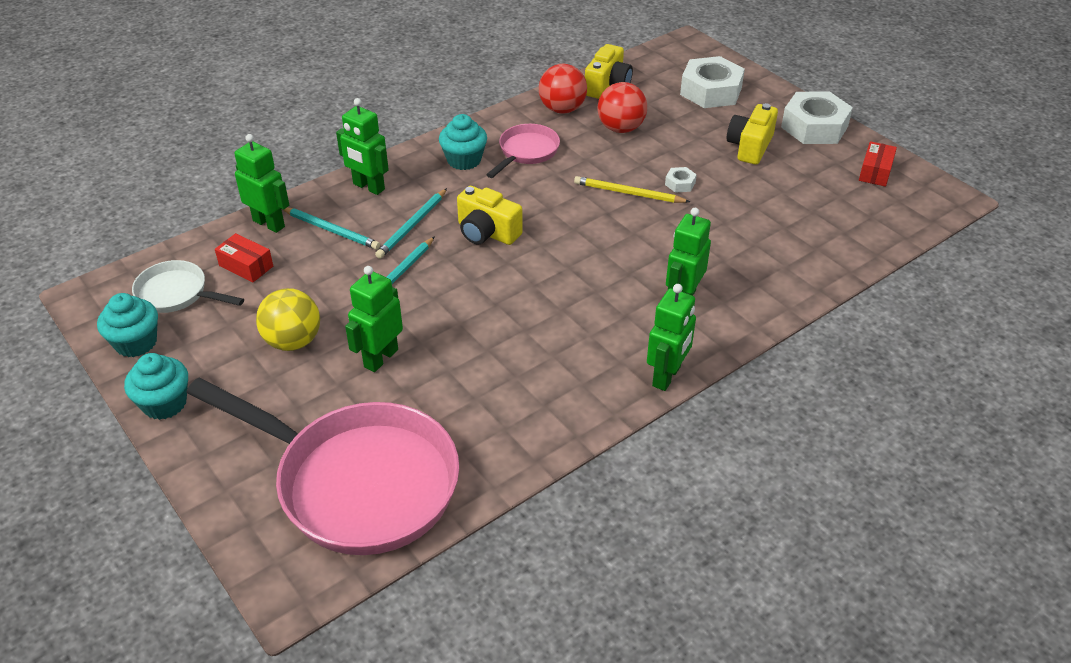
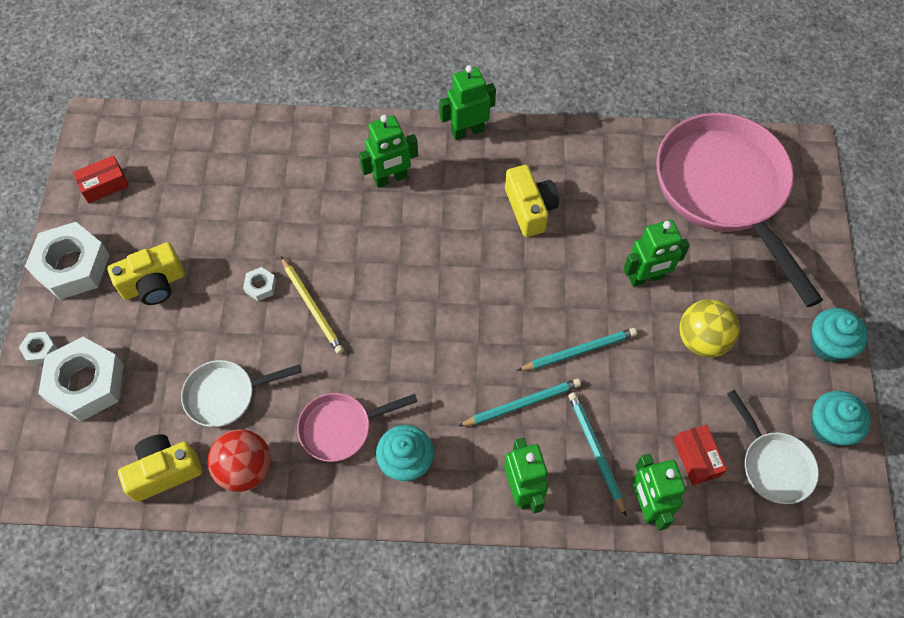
camera: 140 degrees left, 20 degrees up
(487, 232) = (467, 348): yellow camera -> yellow camera (530, 209)
(621, 128) = (226, 395): red ball -> white pan
(762, 88) = (40, 350): none -> white nut

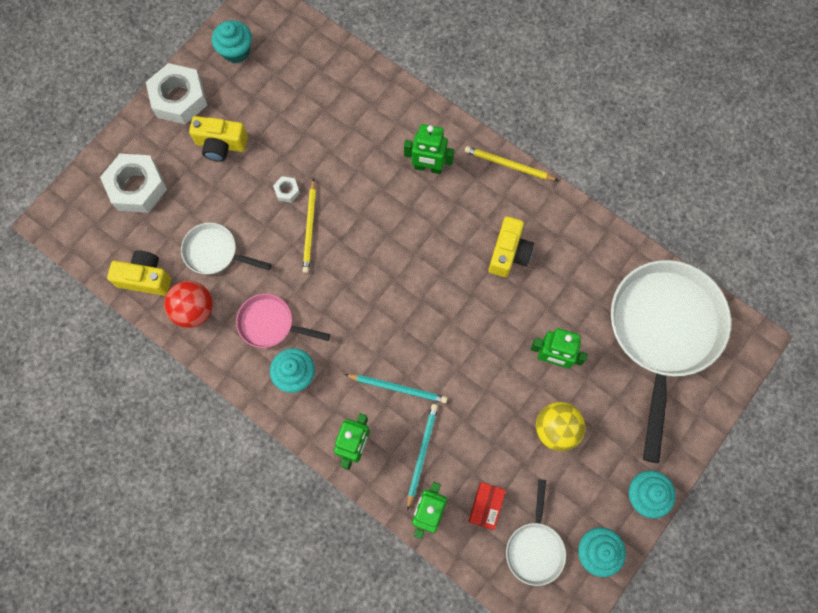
camera: 35 degrees right, 10 degrees up
(40, 350) = (124, 145): white nut -> none
(104, 185) = (236, 51): red box -> turquoise cupcake
(467, 131) = (508, 165): green robot -> yellow pencil
(579, 351) = (464, 378): turquoise pencil -> none
(725, 191) = (663, 333): pink pan -> white pan

